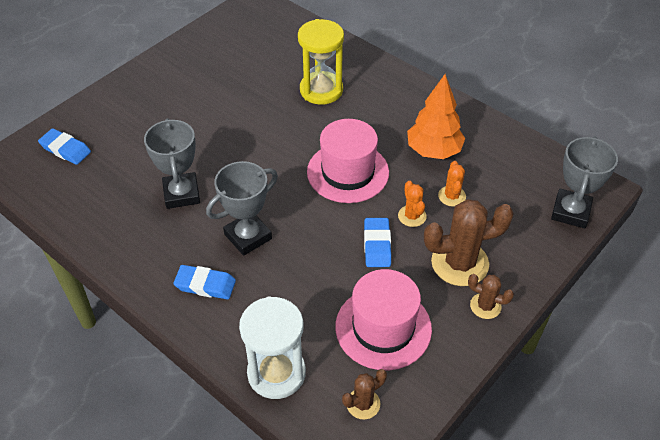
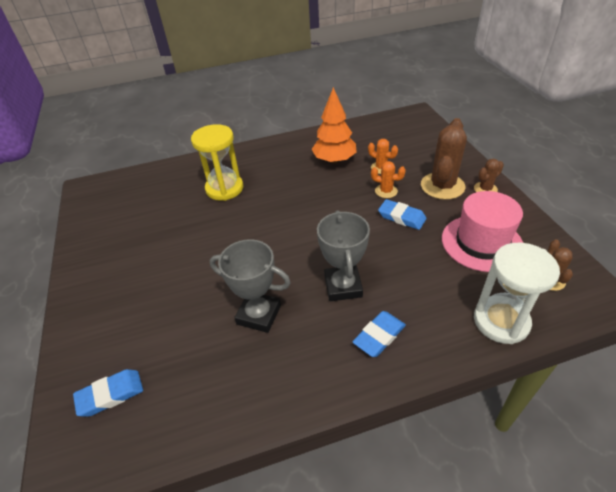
camera: 55 degrees left, 5 degrees down
(348, 172) = (320, 206): pink hat -> none
(570, 212) = (428, 130): grey trophy -> none

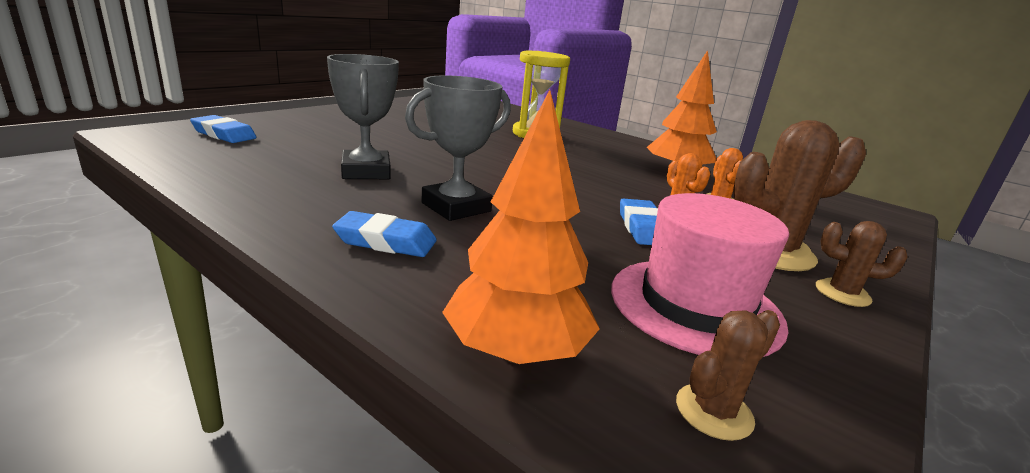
camera: 50 degrees right, 20 degrees down
(501, 321) = (516, 352): white hourglass -> orange tree

